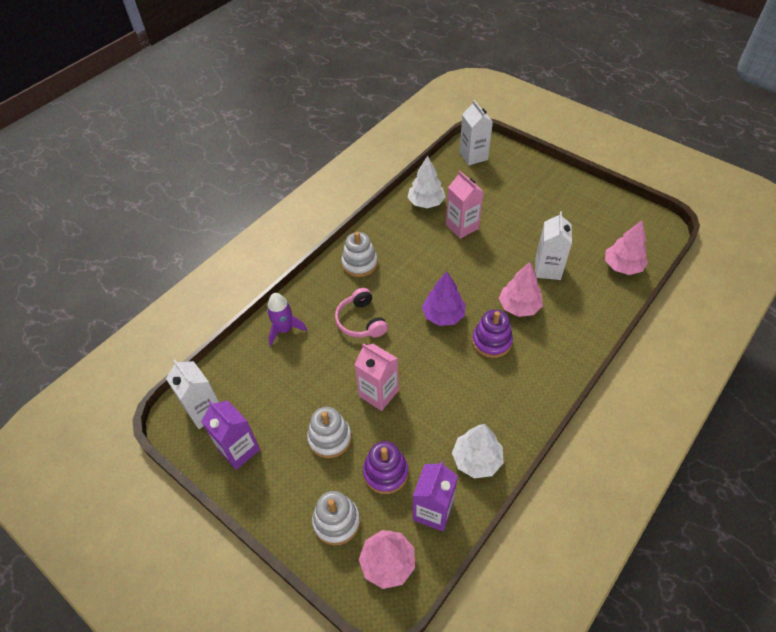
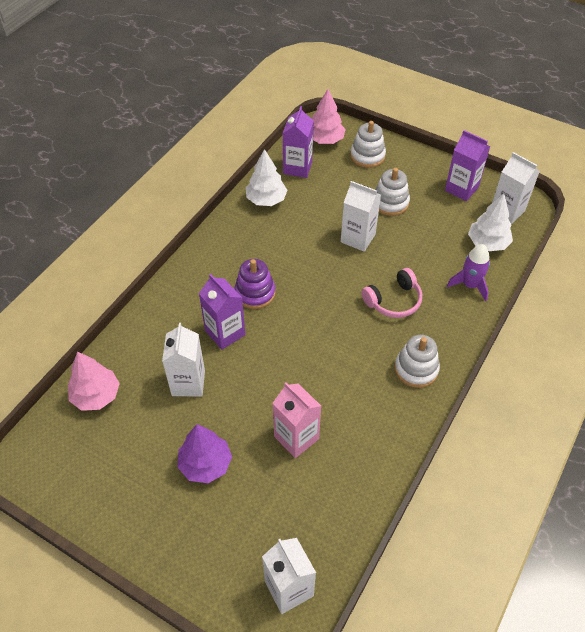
camera: 170 degrees right, 0 degrees up
(360, 321) = (394, 301): pink headphones -> pink headphones turned 90 degrees clockwise
(378, 393) = (358, 238): pink carton -> white carton
(385, 472) = (338, 185): purple stacking toy -> none
(426, 202) = (351, 476): white tree -> white tree (487, 243)
(443, 315) = (307, 315): purple tree -> purple tree (205, 464)
(519, 306) = (225, 333): pink tree -> purple carton

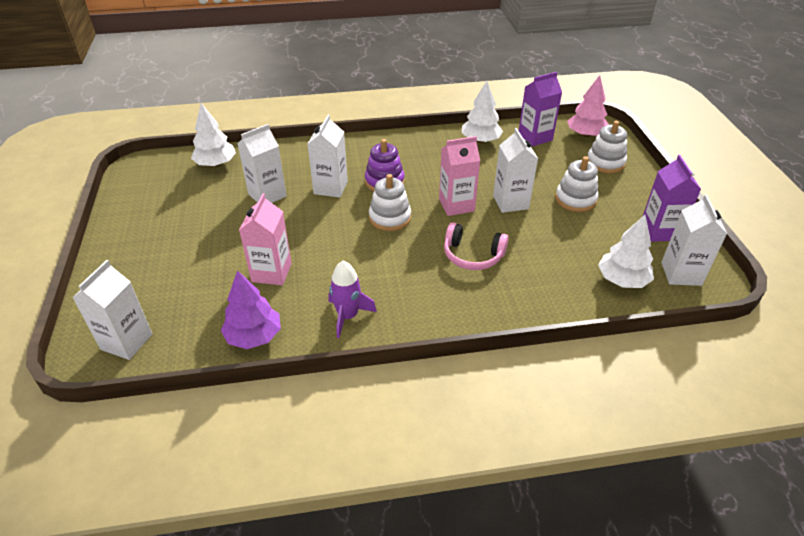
camera: 50 degrees right, 10 degrees down
(96, 396) = (216, 164): pink tree -> white tree
(205, 464) = (204, 240): purple tree -> purple tree (254, 336)
(225, 333) = (330, 187): purple carton -> white carton
(330, 270) = (456, 205): none -> pink carton
(416, 369) = (416, 306): white stacking toy -> white stacking toy (390, 218)
(470, 285) = (555, 293): purple rocket -> purple rocket (348, 316)

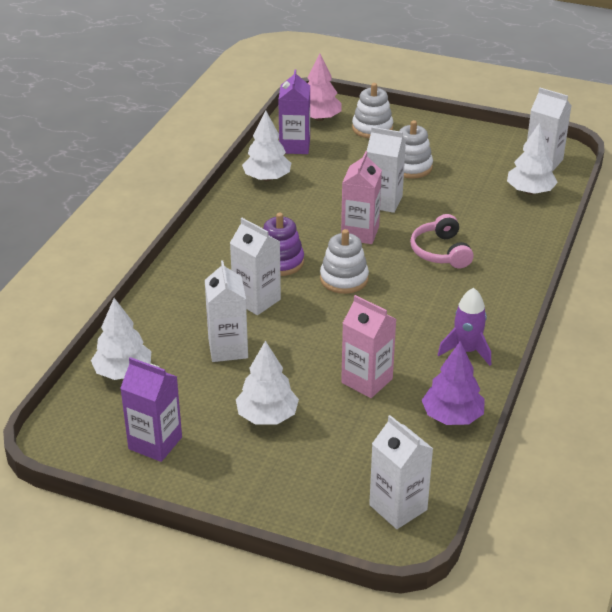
camera: 60 degrees left, 5 degrees down
(203, 238) = (267, 416): none -> white tree
(472, 255) = (440, 252): pink headphones -> pink headphones turned 120 degrees clockwise
(659, 231) = (487, 147): purple carton -> purple carton (155, 443)

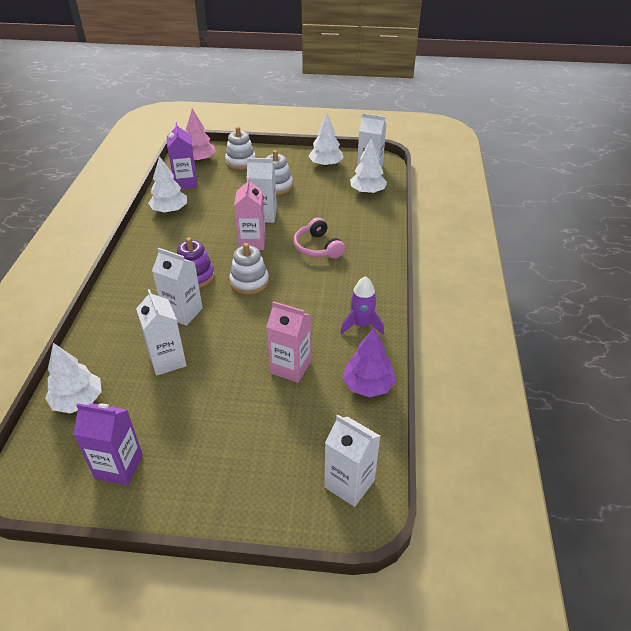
camera: 15 degrees left, 5 degrees up
(267, 416) = (215, 418): white tree -> white tree (326, 164)

